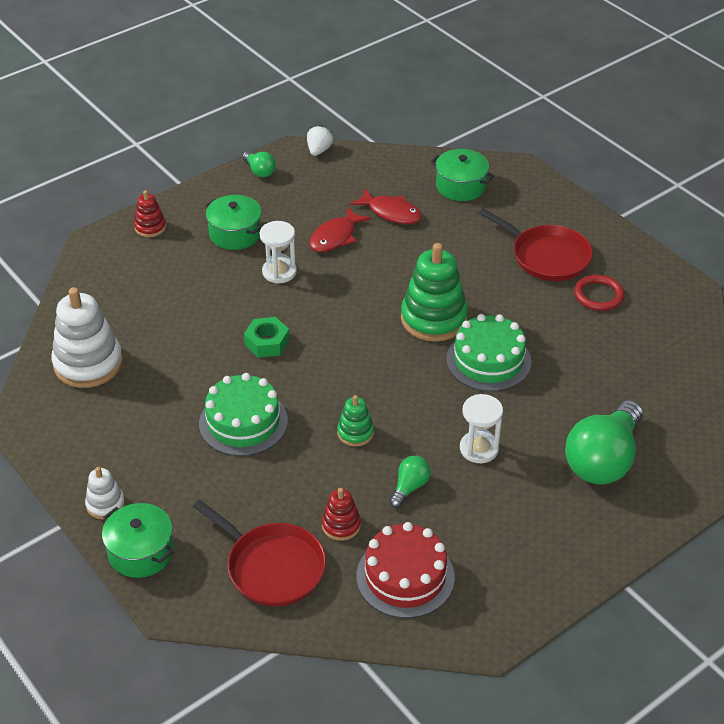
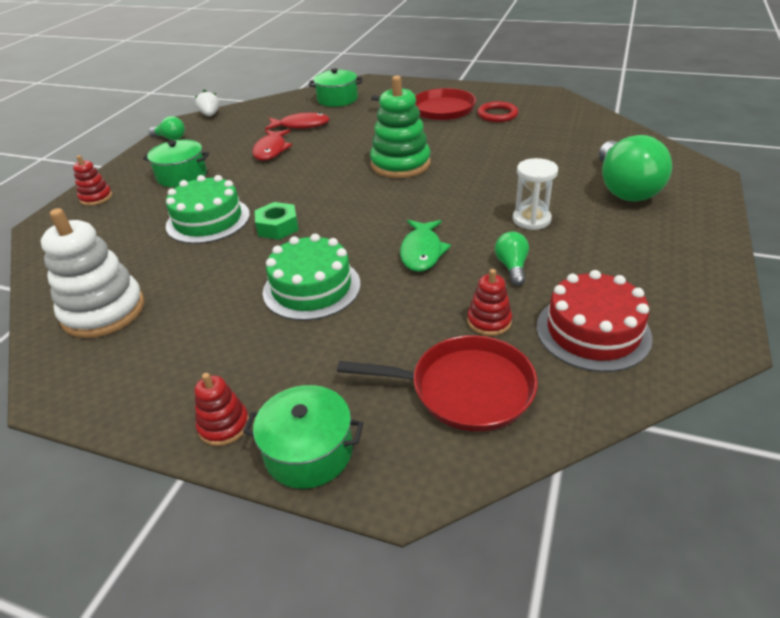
camera: 30 degrees left, 5 degrees down
(105, 504) = (224, 425): white stacking toy -> red stacking toy
(279, 272) = (244, 183): white hourglass -> none
(355, 433) = (422, 252): green stacking toy -> green fish
(488, 360) = (470, 170): green cake -> green cake (208, 220)

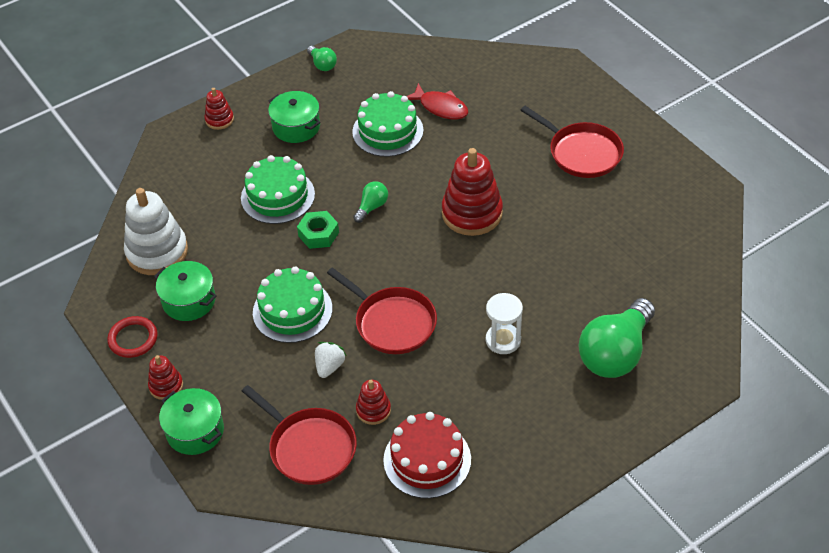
camera: 35 degrees right, 10 degrees up
(210, 115) = (378, 44): white strawberry -> white strawberry (329, 366)
(271, 150) = (387, 131): red fish -> green cake
(337, 99) = (507, 81): green pot -> green pot (189, 300)
(400, 164) = (472, 213): green stacking toy -> red stacking toy
(422, 252) = (392, 323): green fish -> red pan
(497, 115) = (626, 192): red ring -> red ring (133, 339)
(512, 267) = (437, 376): green light bulb -> green light bulb (372, 207)

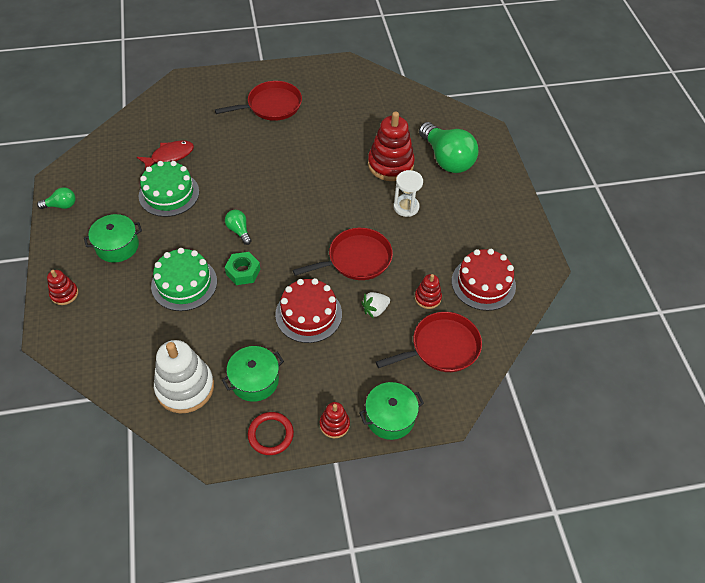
camera: 70 degrees left, 5 degrees up
(292, 310) = (308, 314): green cake -> red cake
(329, 366) = (375, 309): white strawberry -> white strawberry turned 75 degrees counterclockwise
(472, 213) = (285, 179): red stacking toy -> red stacking toy (390, 164)

